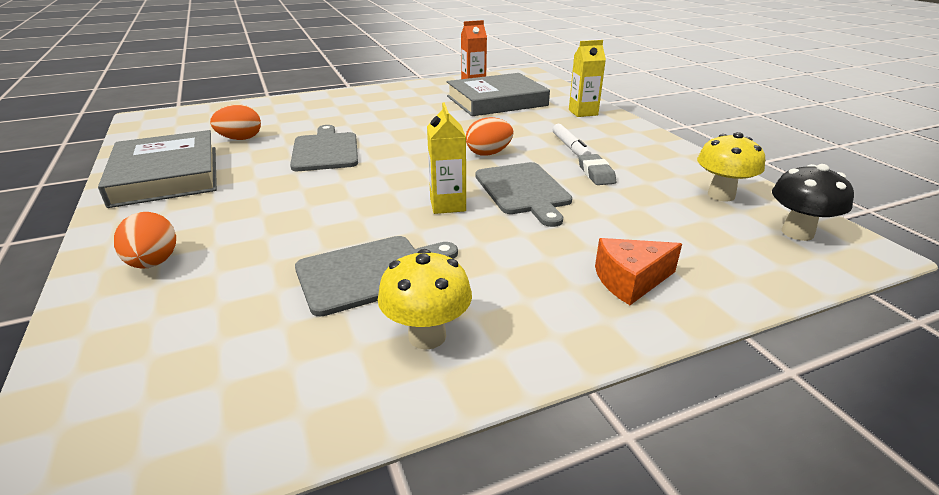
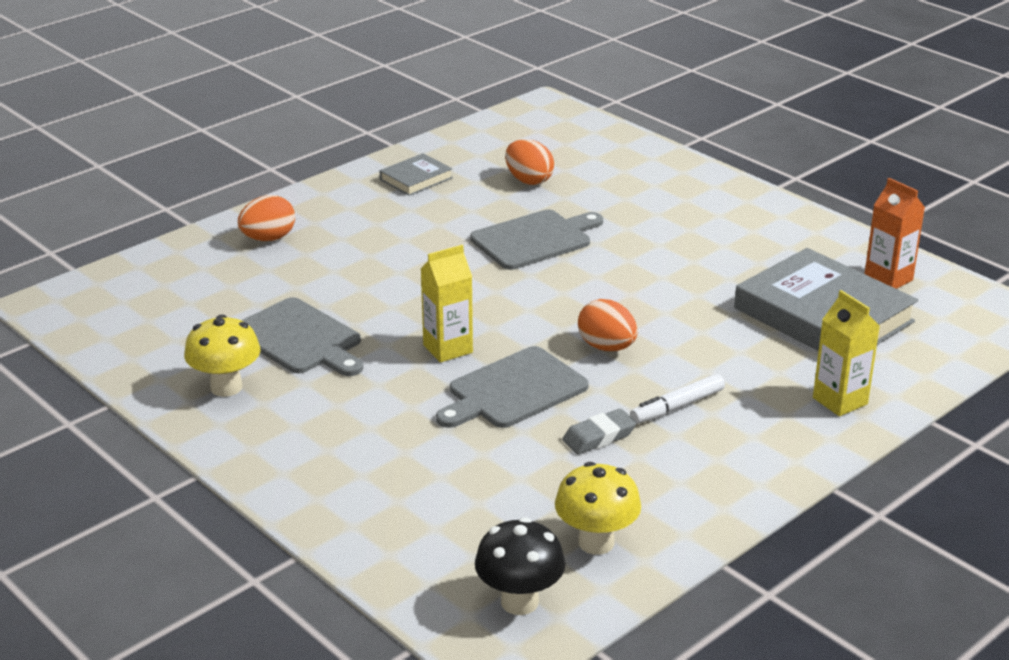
camera: 70 degrees right, 0 degrees up
(166, 175) = (416, 179): grey book -> grey book, size x0.47
(630, 281) = (351, 481): orange cheese -> none

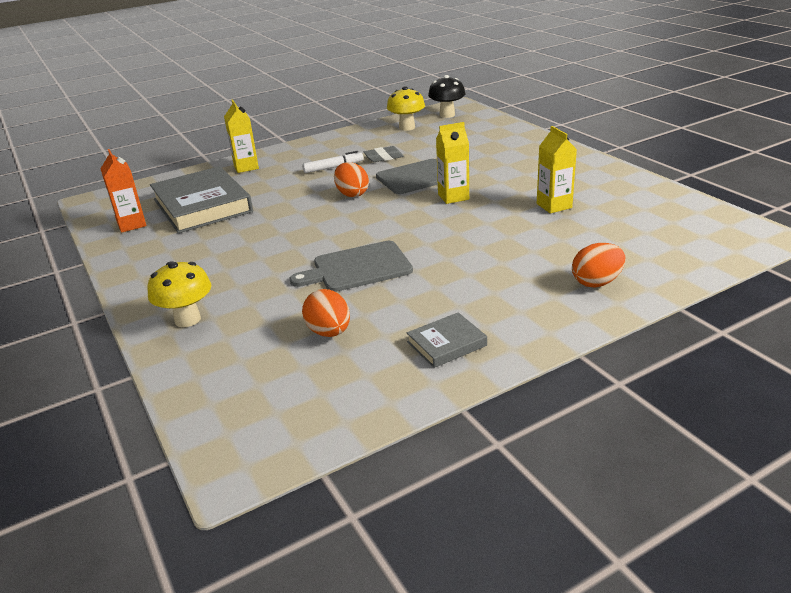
camera: 165 degrees left, 0 degrees up
(226, 387) = (597, 183): yellow mushroom -> yellow mushroom (187, 319)
(300, 339) = (554, 206): grey cutting board -> yellow carton

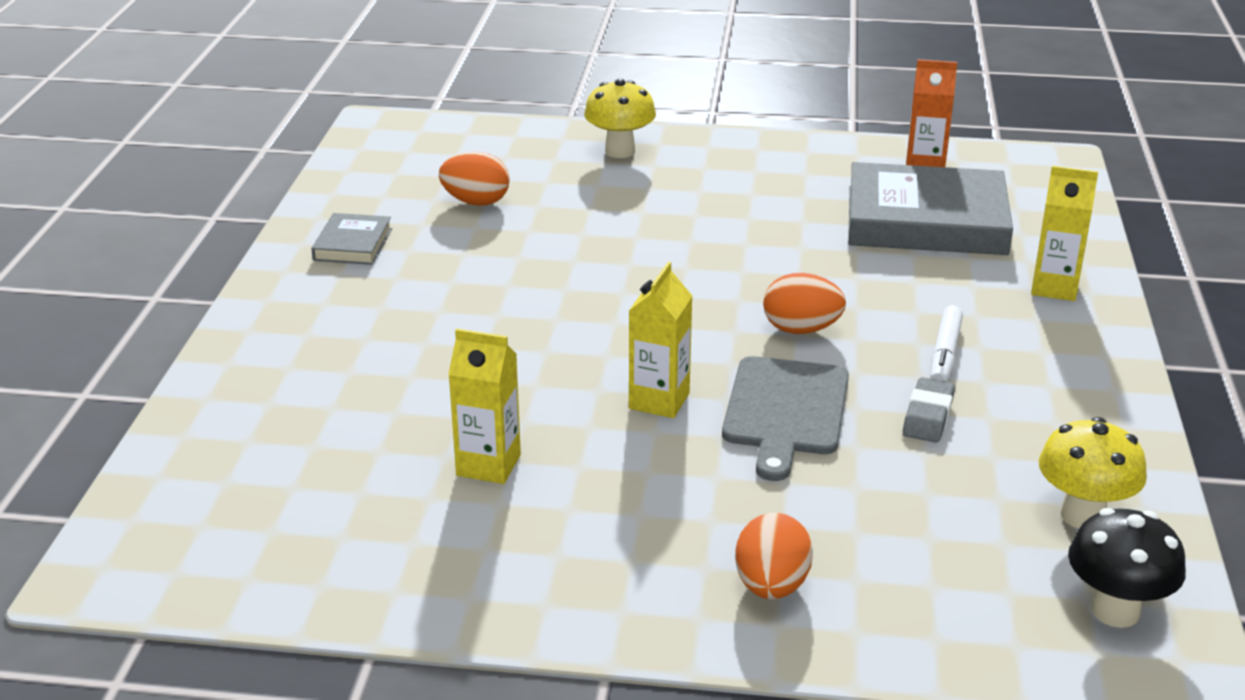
camera: 125 degrees right, 0 degrees up
(357, 268) = (573, 256): grey cutting board -> none
(596, 282) = (278, 374): orange egg -> orange egg (771, 586)

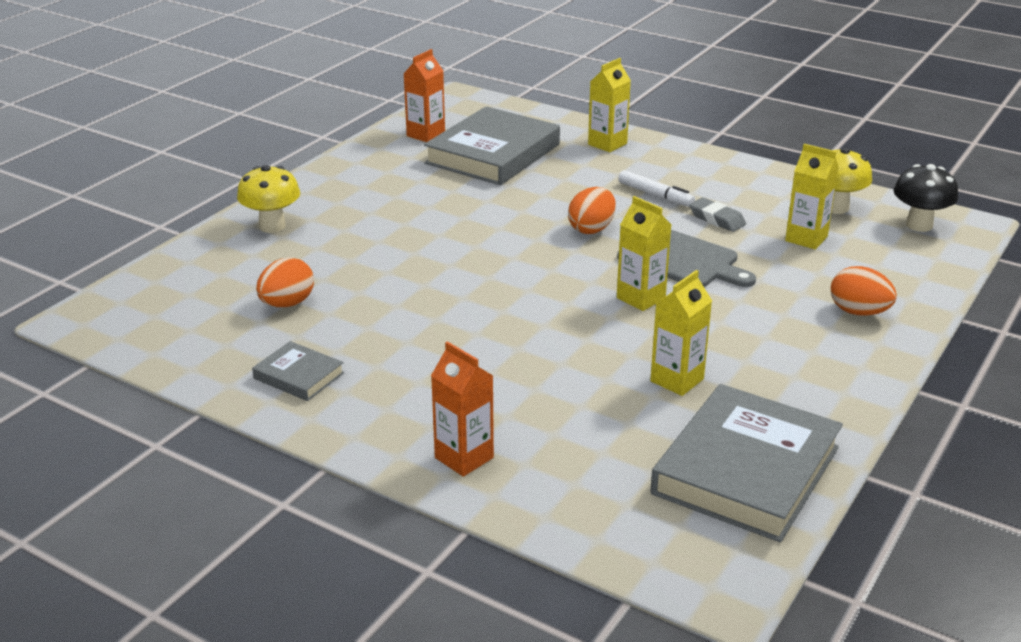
camera: 65 degrees left, 0 degrees up
(261, 366) = (464, 458): none -> orange carton
(326, 552) = (746, 470): none -> grey book
(949, 503) = (806, 239): none -> yellow carton

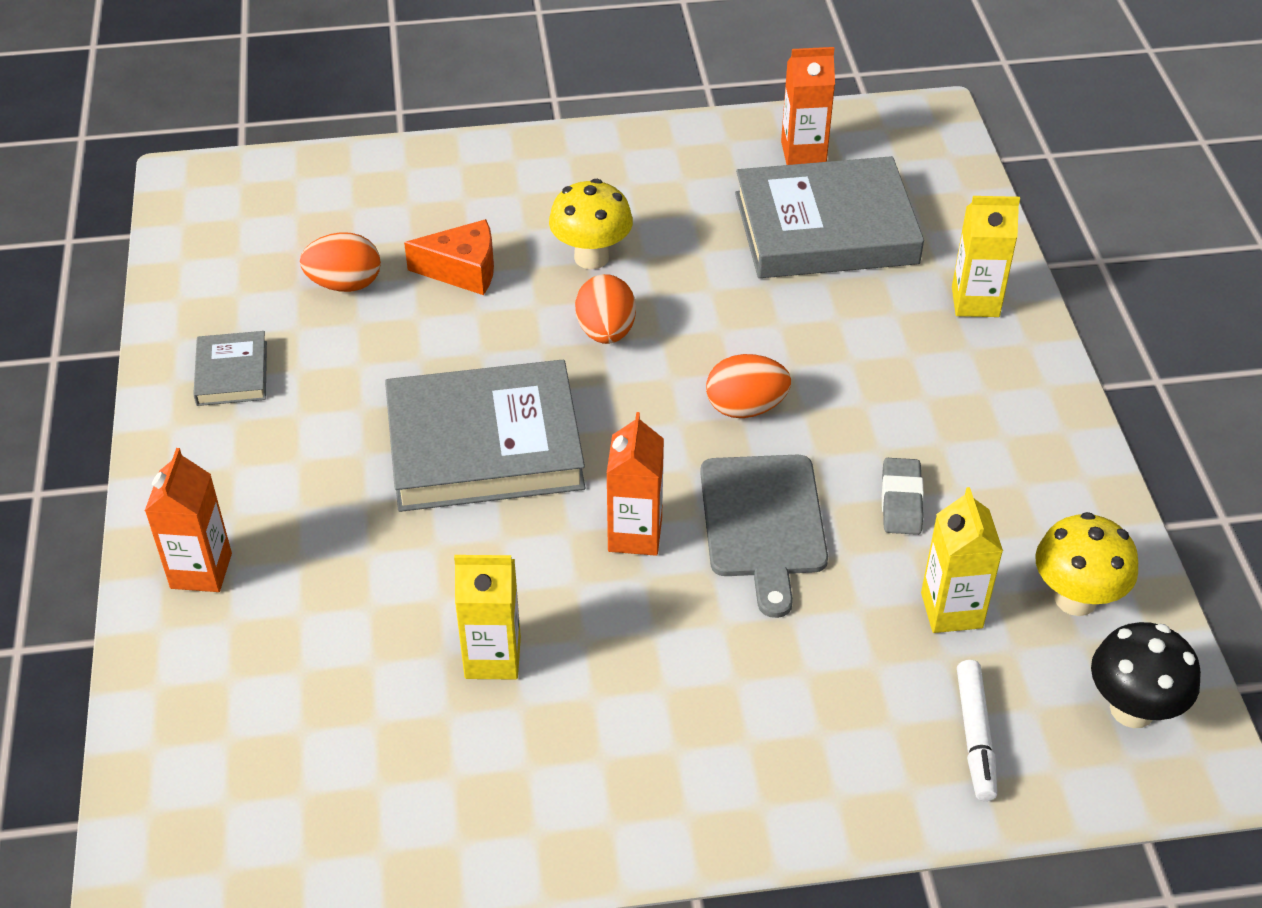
camera: 50 degrees right, 15 degrees up
(272, 226) = (475, 179): yellow mushroom -> yellow mushroom (591, 257)
(344, 262) = (463, 270): none -> orange cheese
(641, 298) = (635, 535): yellow carton -> orange carton
(655, 195) = (895, 415): white marker -> white marker (975, 736)
(746, 470) = (370, 808): grey book -> grey book (484, 445)
(858, 312) = (817, 751): orange egg -> orange egg (606, 332)

